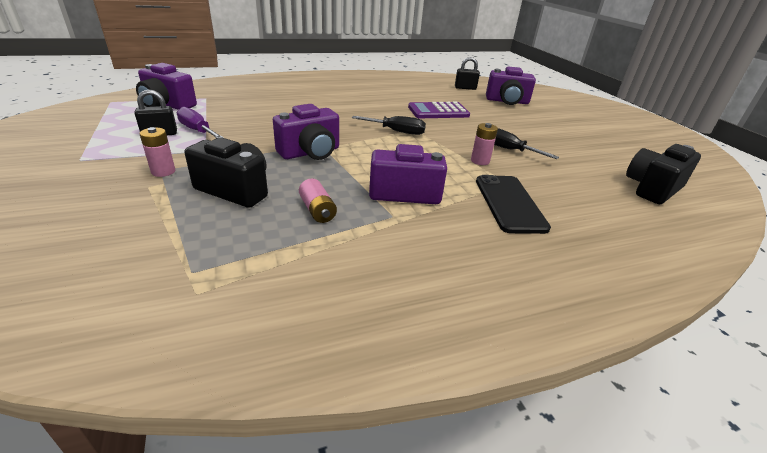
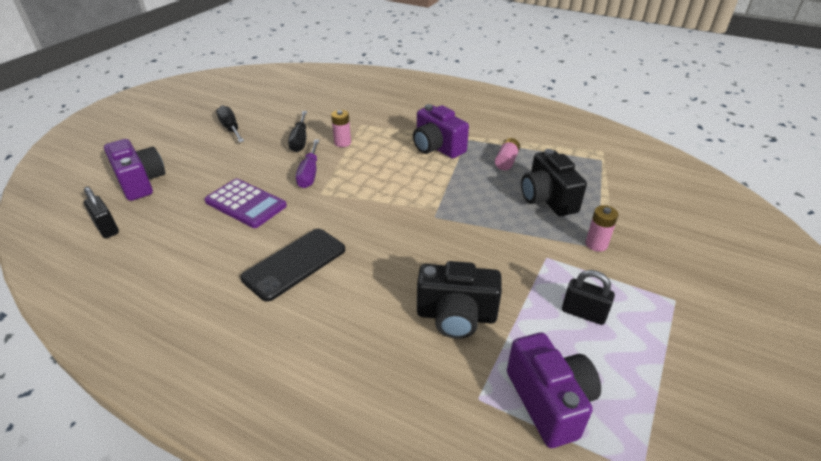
camera: 130 degrees left, 5 degrees up
(197, 130) = (537, 299): purple screwdriver -> purple screwdriver (309, 174)
(310, 152) = (455, 209): purple camera -> none
(397, 132) = (343, 197): black screwdriver -> black screwdriver (231, 128)
(509, 203) = (389, 116): black phone -> black phone (294, 263)
(652, 189) = (292, 87): black camera -> black camera (456, 316)

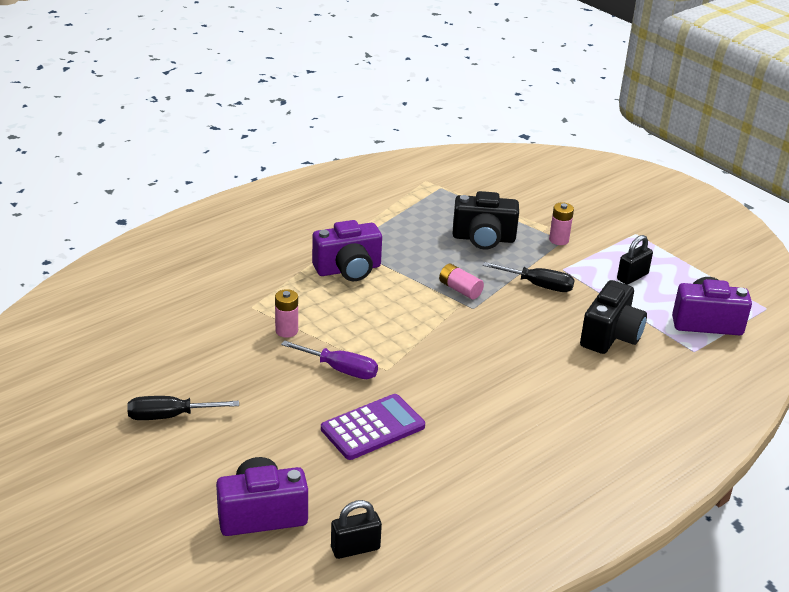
camera: 70 degrees left, 5 degrees down
(294, 263) = (500, 410): black phone -> none
(300, 140) = (255, 362): black screwdriver -> black screwdriver (538, 285)
(506, 161) = (406, 237): pink battery -> pink battery (460, 289)

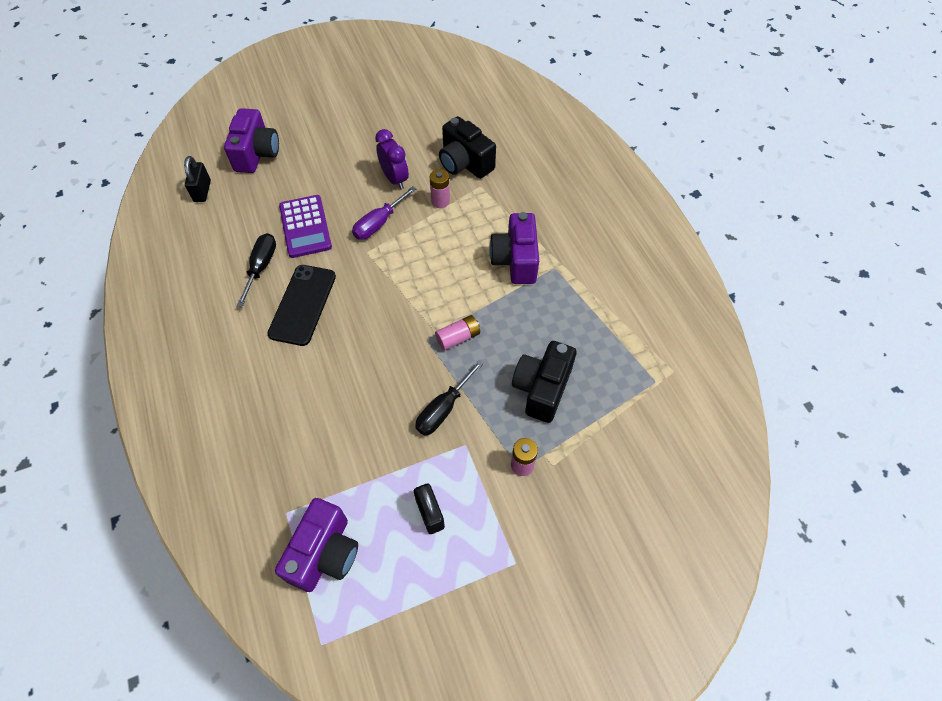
camera: 110 degrees right, 25 degrees up
(169, 416) = (369, 125): black screwdriver -> black screwdriver (261, 267)
(264, 372) = (394, 179): none -> purple clock
(483, 399) = (303, 305): none -> black phone
(610, 336) = (341, 442): black camera -> black camera (464, 163)

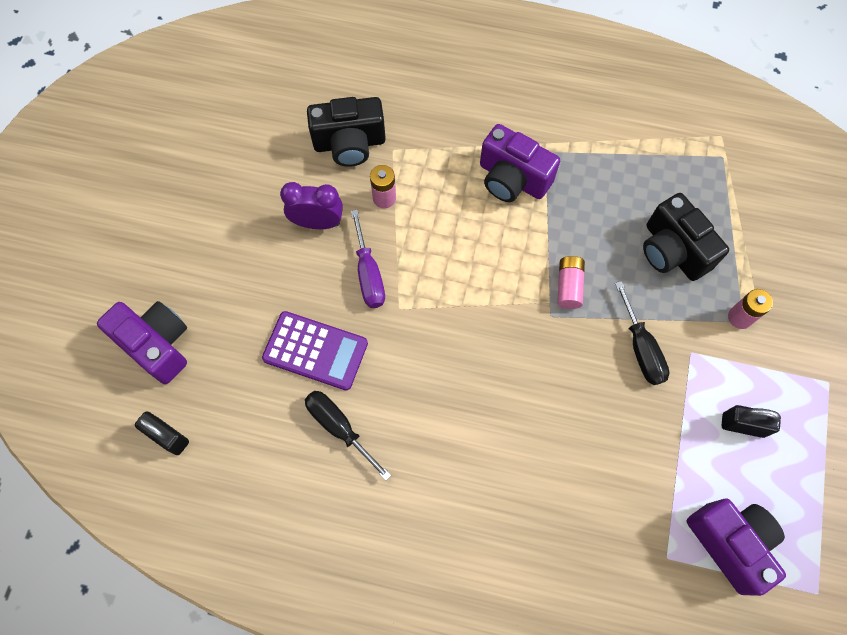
camera: 55 degrees left, 10 degrees up
(303, 305) = (424, 411): black phone -> none

